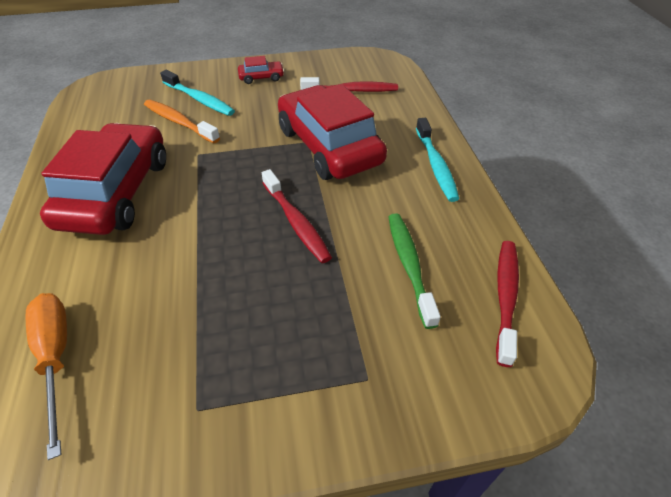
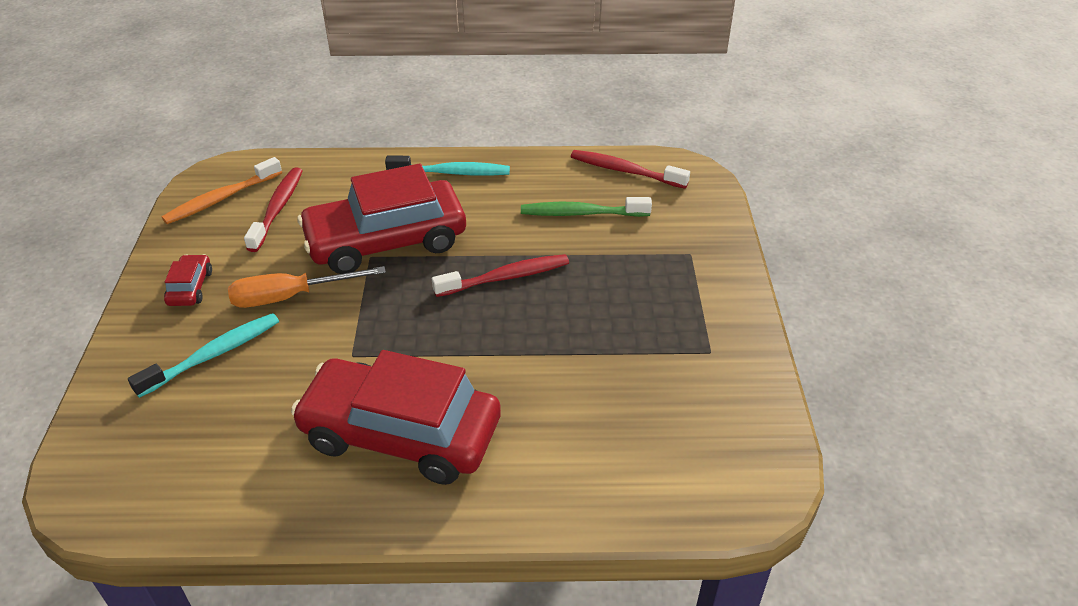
camera: 80 degrees left, 5 degrees down
(56, 358) = (649, 456): orange screwdriver -> orange screwdriver (291, 296)
(179, 122) = (264, 376): orange toothbrush -> orange toothbrush (221, 199)

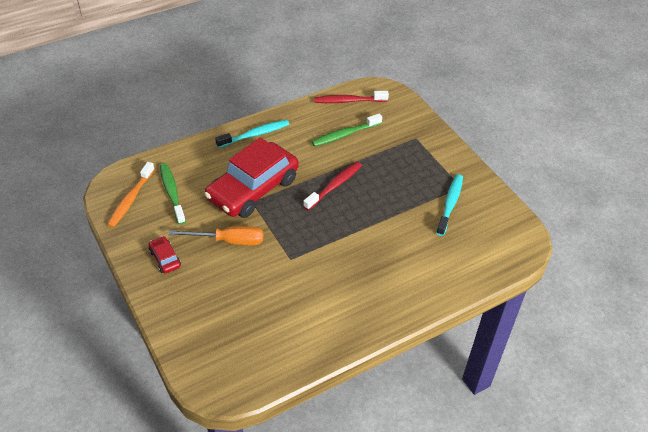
camera: 30 degrees left, 5 degrees up
(213, 355) = (215, 289): turquoise toothbrush -> turquoise toothbrush (450, 204)
(278, 208) = (172, 193): red toothbrush -> green toothbrush
(291, 296) = (228, 241): orange screwdriver -> orange screwdriver turned 135 degrees counterclockwise
(400, 434) = (349, 287): red car -> none

